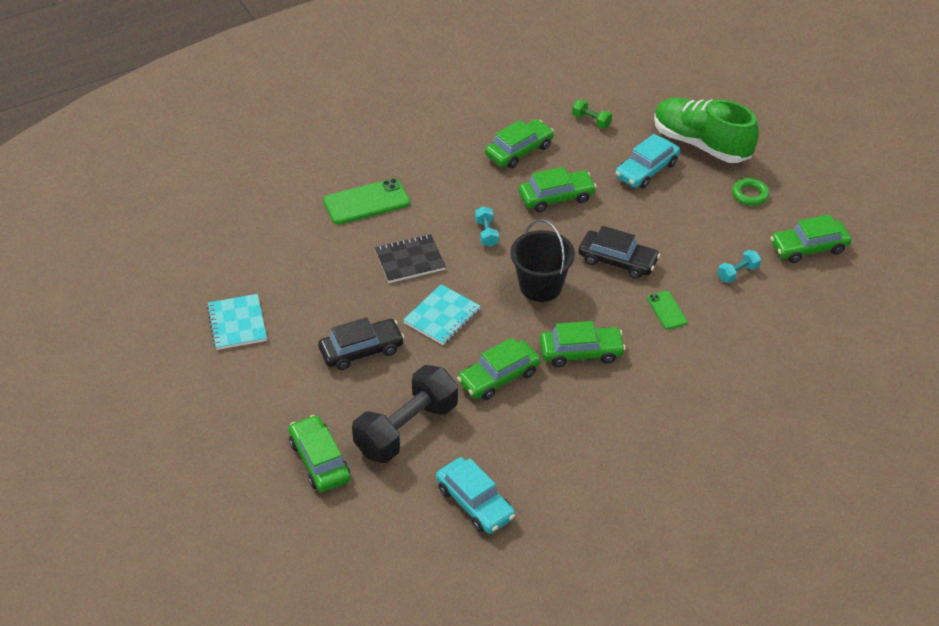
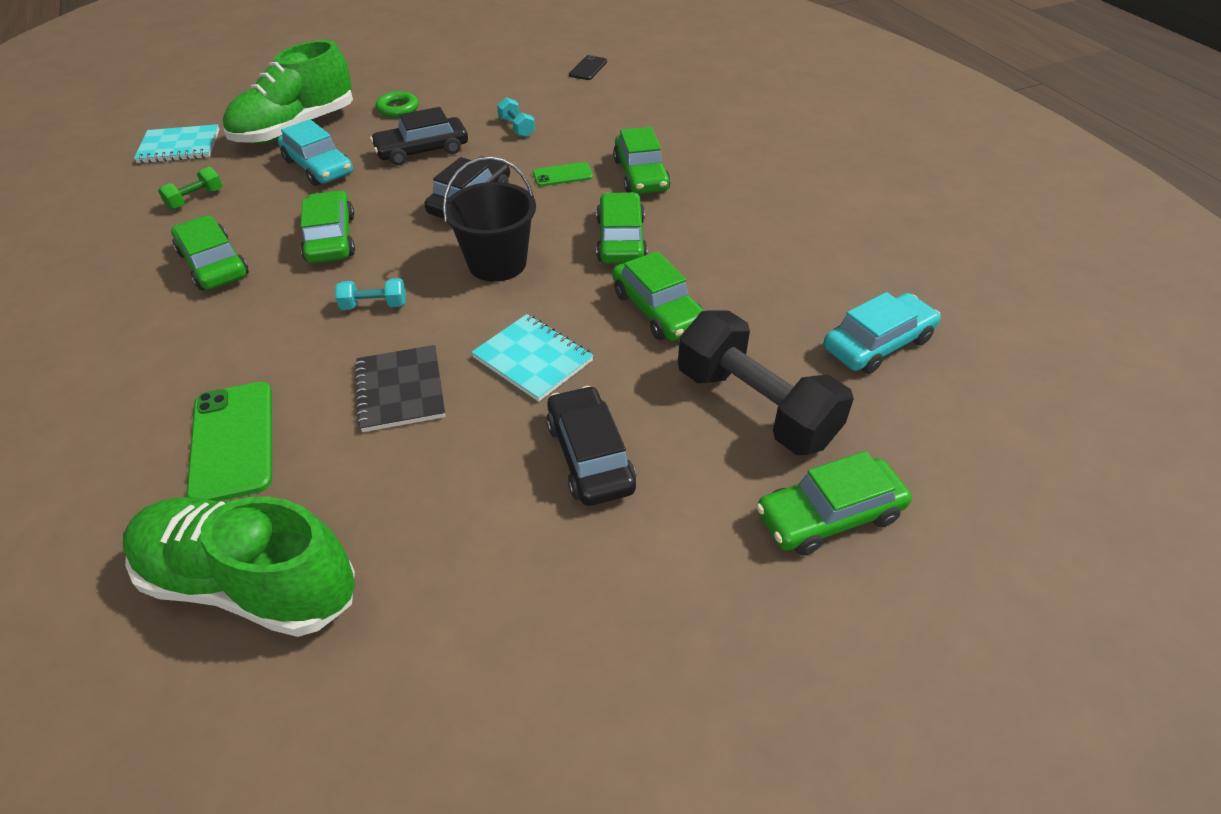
camera: 85 degrees left, 0 degrees up
(237, 323) = (490, 655): turquoise notebook -> turquoise notebook (179, 147)
(277, 233) = (250, 583): none -> green shoe
(685, 221) = (422, 150): none -> black car
(809, 247) = (492, 87): green car -> green car (640, 175)
(871, 311) = (588, 68): none -> black phone

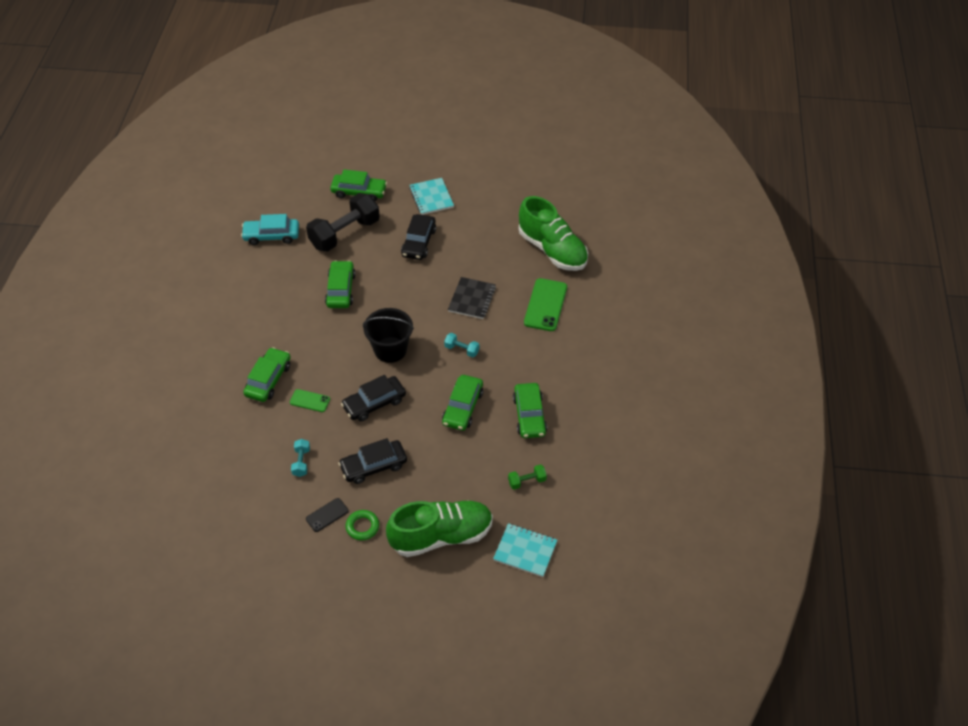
camera: 150 degrees left, 5 degrees up
(318, 167) = (444, 480): turquoise car -> none
(422, 150) = (373, 466): black car -> black car turned 150 degrees clockwise
(533, 359) = (410, 290): turquoise notebook -> turquoise notebook (431, 197)
(588, 68) = (198, 514): black phone -> black phone (327, 515)
(620, 240) = (321, 337): green car -> none
(755, 406) = (344, 233): black dumbbell -> black dumbbell turned 60 degrees clockwise

